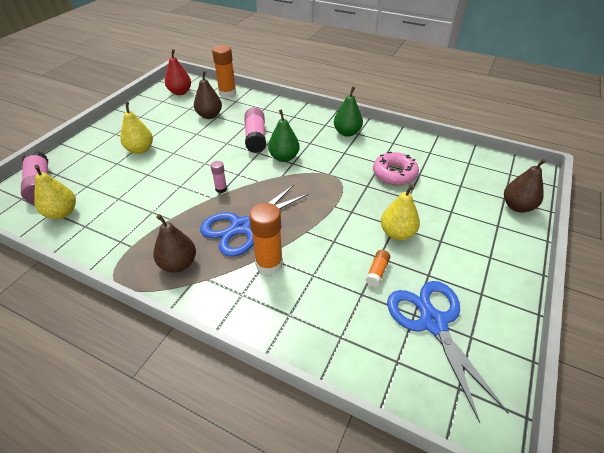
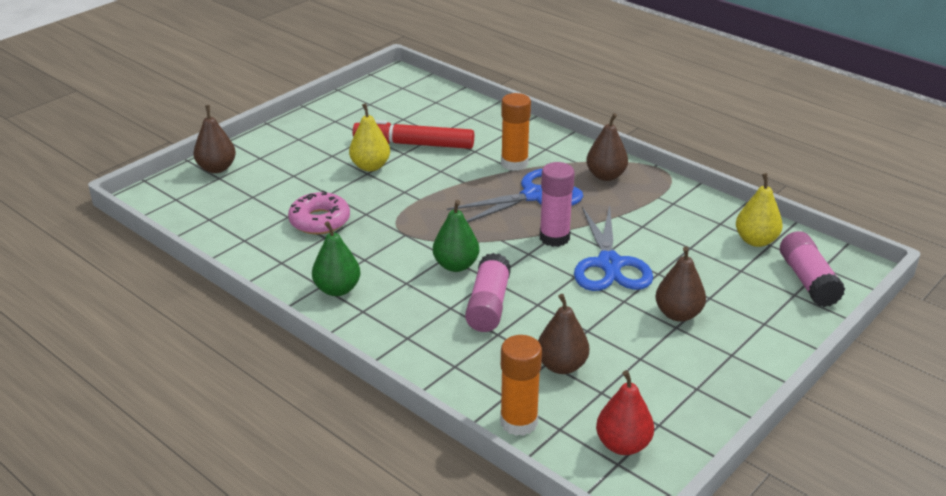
camera: 165 degrees left, 10 degrees down
(140, 150) = (678, 314): yellow pear -> brown pear
(221, 189) = (554, 238): pink glue stick -> pink glue stick, size x1.92
(377, 272) = (414, 144): orange glue stick -> red marker
(433, 322) = (392, 113): blue scissors -> blue scissors (609, 264)

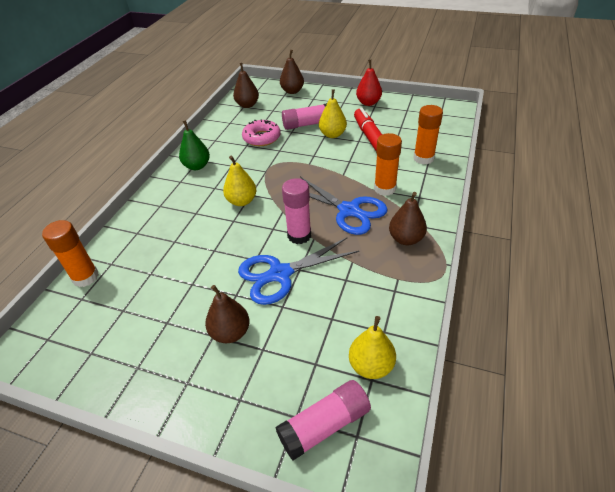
camera: 70 degrees right, 10 degrees up
(456, 265) = (242, 201): green pear -> yellow pear
(480, 125) = (423, 158): none -> orange glue stick
(488, 305) = (203, 228): pink glue stick -> pink glue stick (307, 124)
(561, 366) = (147, 281): brown pear -> brown pear (247, 105)
(623, 445) = (66, 337): red pear -> red pear (368, 103)

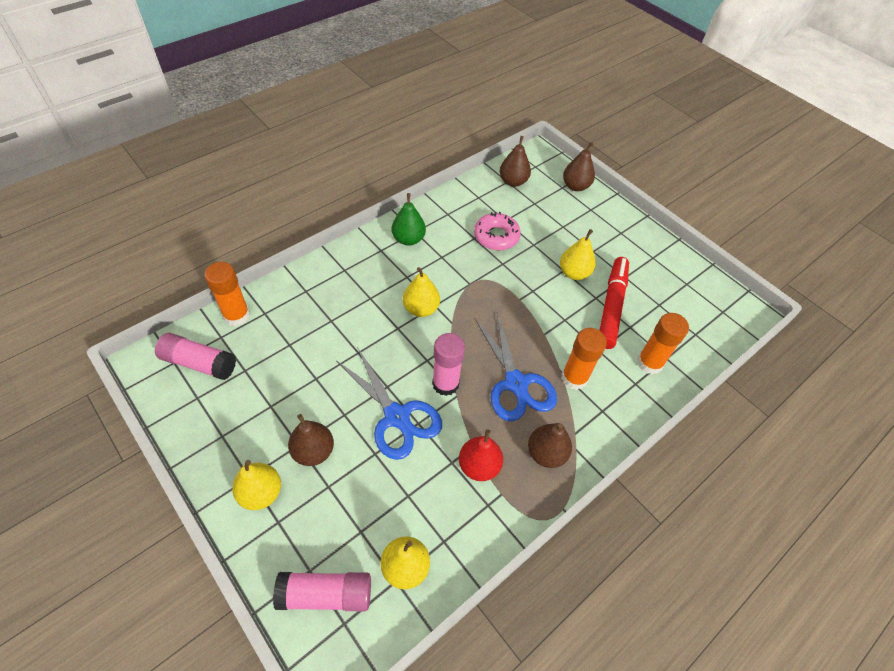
camera: 25 degrees right, 10 degrees up
(207, 387) = (261, 493): none -> yellow pear
(280, 274) = (397, 417): blue scissors -> blue scissors turned 135 degrees counterclockwise
(307, 124) = (557, 243): pink glue stick -> pink glue stick (199, 363)
(368, 103) = (649, 249): red pear -> red pear (479, 466)

